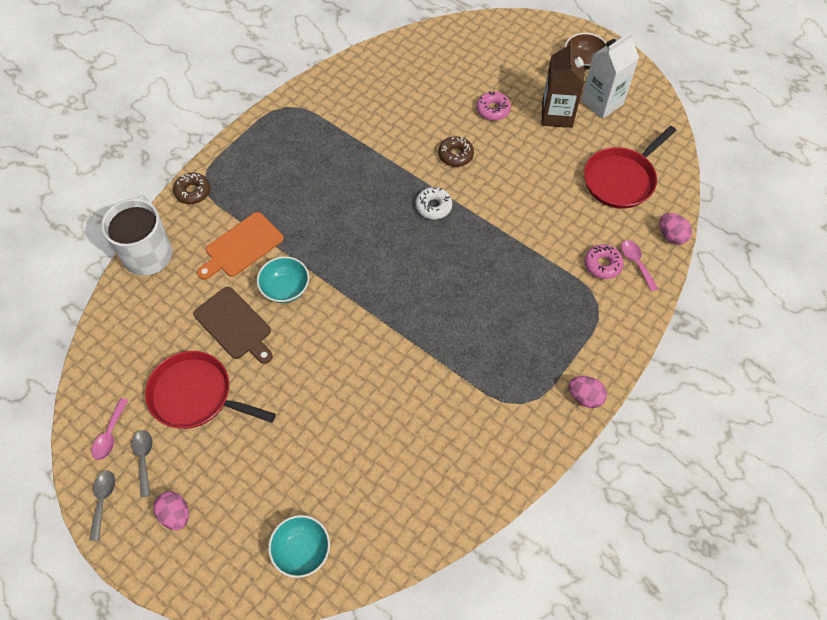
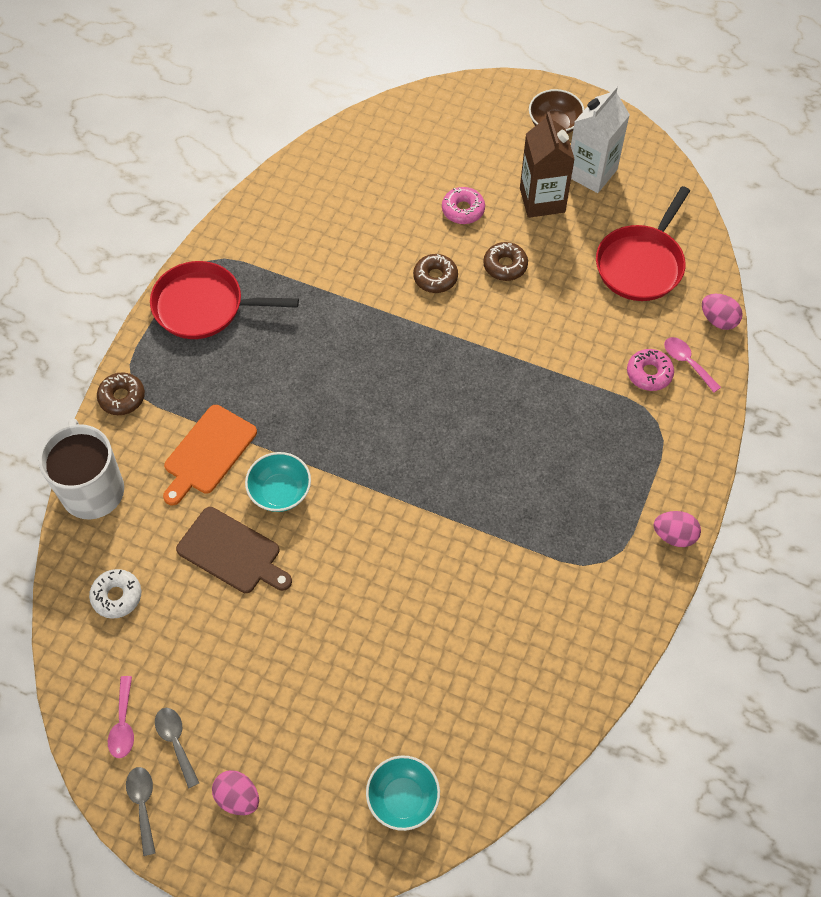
camera: 15 degrees left, 0 degrees up
(195, 395) = (213, 649): red pan -> red pan (203, 306)
(433, 206) = (428, 348): white donut -> white donut (117, 596)
(512, 157) = (505, 265): none -> brown donut

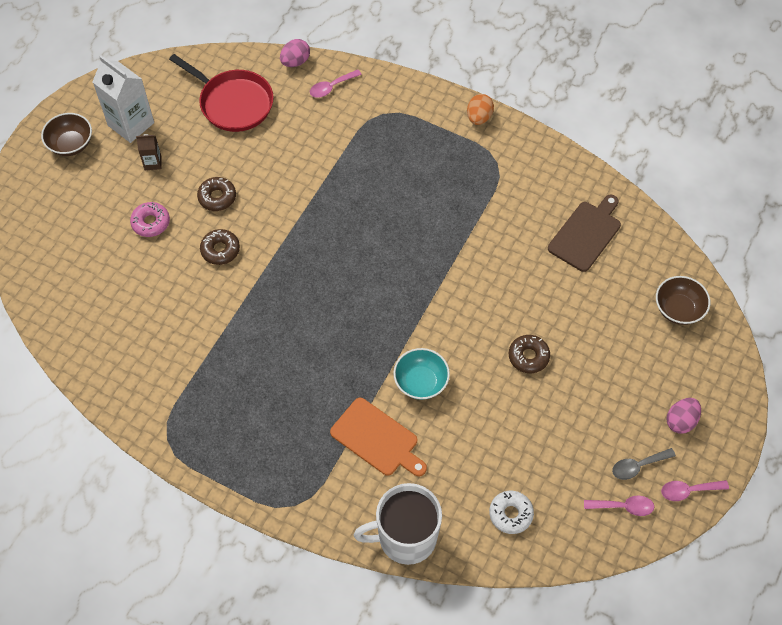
camera: 85 degrees left, 0 degrees up
(122, 397) = (311, 513): brown donut -> brown donut (528, 356)
(143, 804) = (688, 491): grey spoon -> pink spoon
(203, 306) = (219, 441): red pan -> none
(232, 552) = (475, 421): brown cutting board -> brown cutting board (586, 234)
(403, 798) = (678, 309): turquoise bowl -> brown bowl
(542, 200) = (153, 163): brown carton -> brown carton, size x0.49
(649, 373) = (338, 112): pink donut -> none
(674, 535) = (479, 117): pink egg -> orange egg

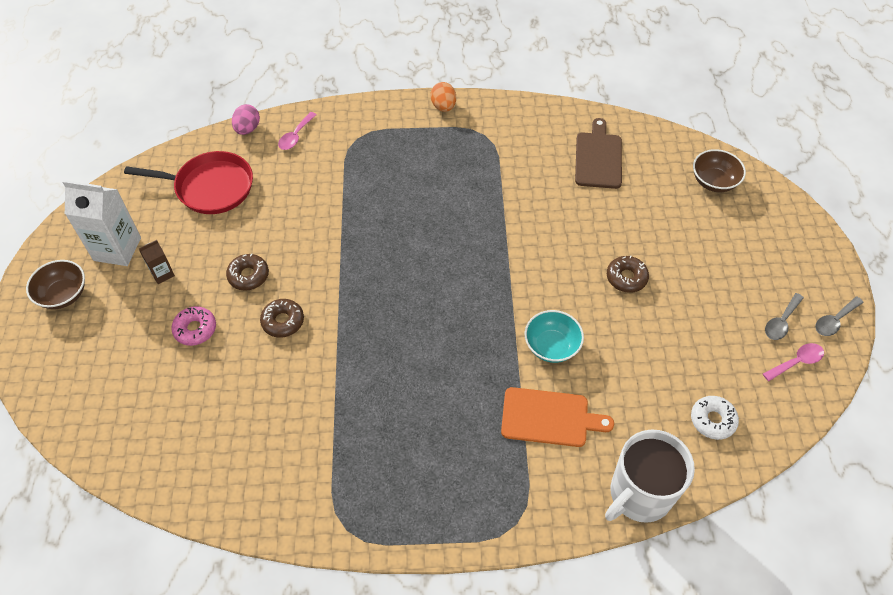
camera: 30 degrees left, 5 degrees down
(681, 421) = (784, 268): pink egg -> none
(688, 491) = (834, 321): pink spoon -> grey spoon

